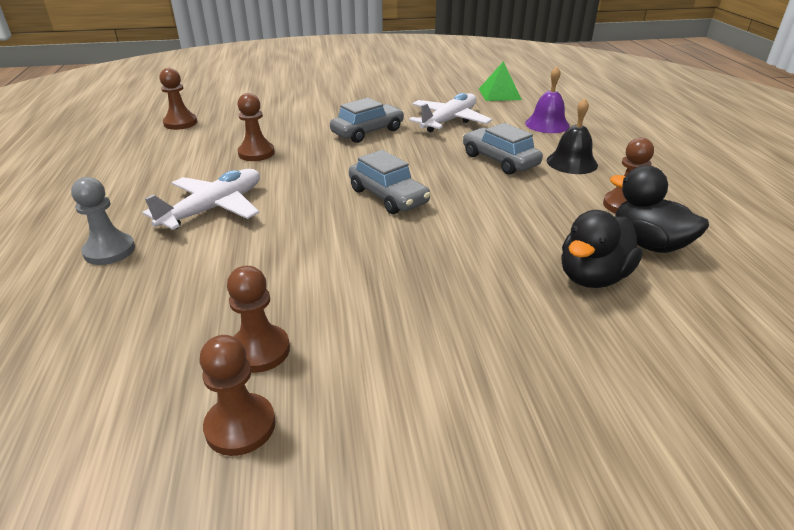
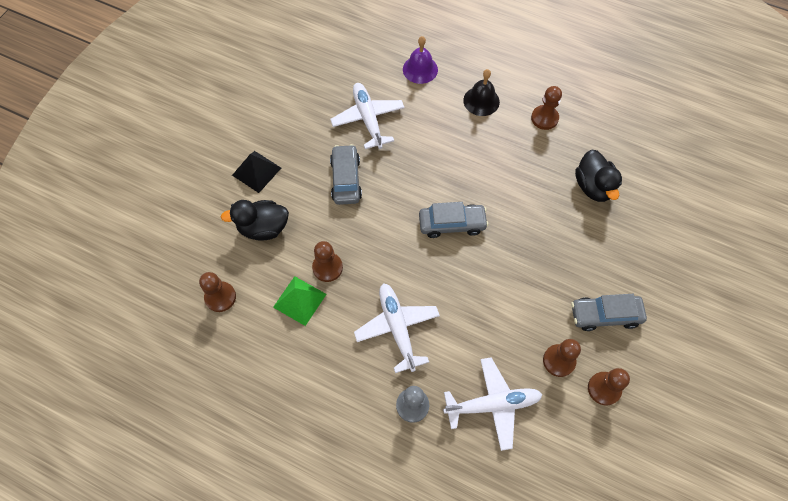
camera: 55 degrees left, 30 degrees up
(142, 312) = (492, 404): none -> white plane
(326, 100) = (256, 171): none -> black pyramid
(499, 94) = (345, 54): green pyramid -> green pyramid (299, 300)
(499, 160) = (450, 134): grey car -> grey car (605, 315)
(648, 244) = (584, 140): black duck -> black duck (263, 228)

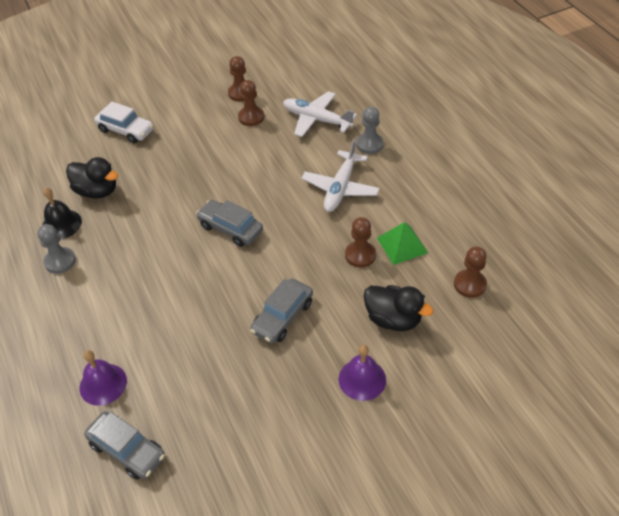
camera: 140 degrees left, 15 degrees down
(256, 171) = (362, 379): black pyramid -> purple bell
(368, 119) = (208, 363): white plane -> none
(481, 101) = (89, 311): black bell -> black bell (61, 224)
(544, 118) = (60, 261): brown pawn -> grey pawn
(593, 186) = (97, 191): black duck -> black duck turned 90 degrees clockwise
(605, 315) = (193, 122): grey car -> grey car (127, 450)
(651, 261) = (126, 130): none -> white car

